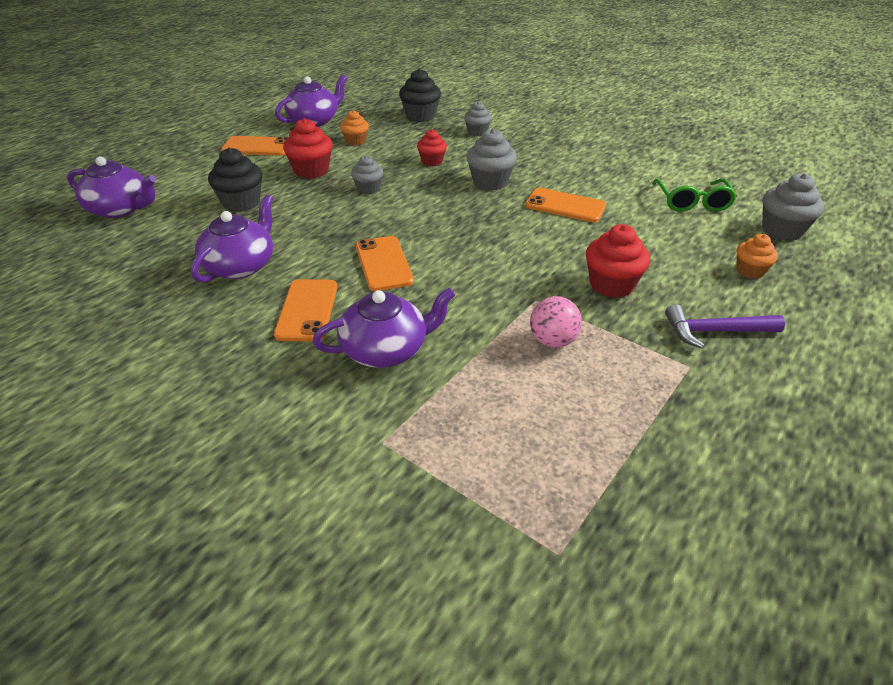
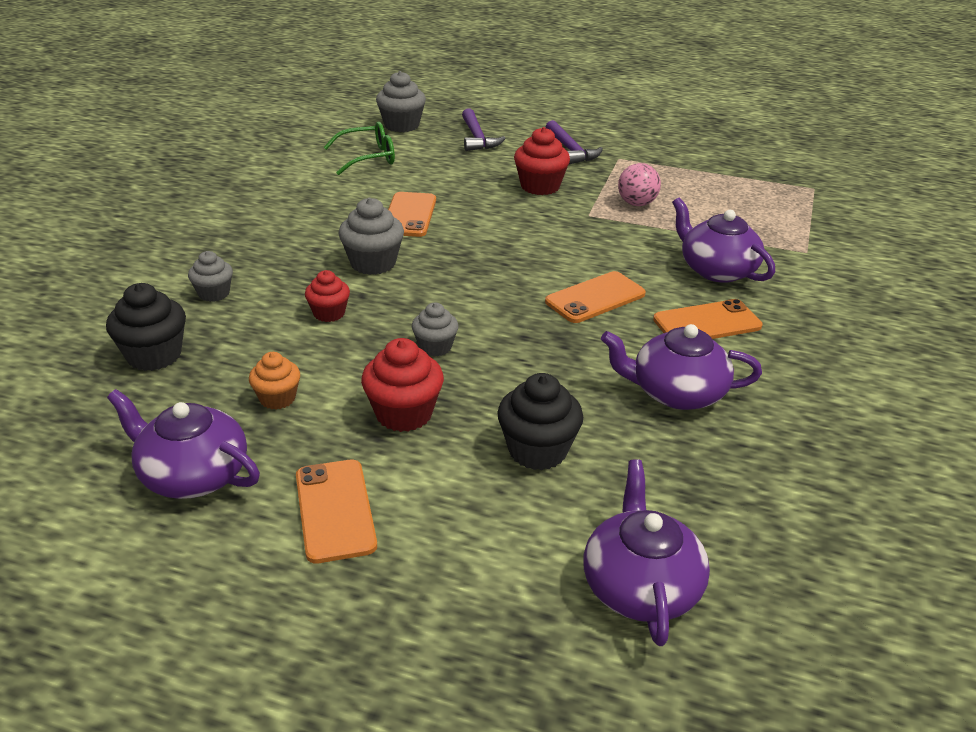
camera: 110 degrees left, 5 degrees down
(750, 271) = (477, 138): orange cupcake -> purple hammer

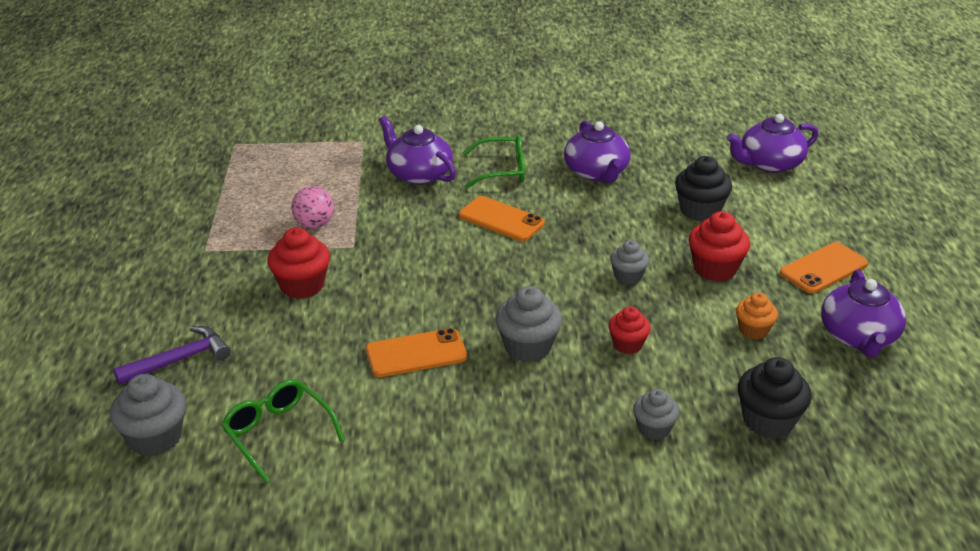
camera: 110 degrees left, 0 degrees up
(571, 150) = (194, 284): purple hammer -> none
(707, 323) = (501, 170): orange phone -> green glasses
(716, 270) = (418, 174): purple teapot -> purple teapot turned 105 degrees clockwise

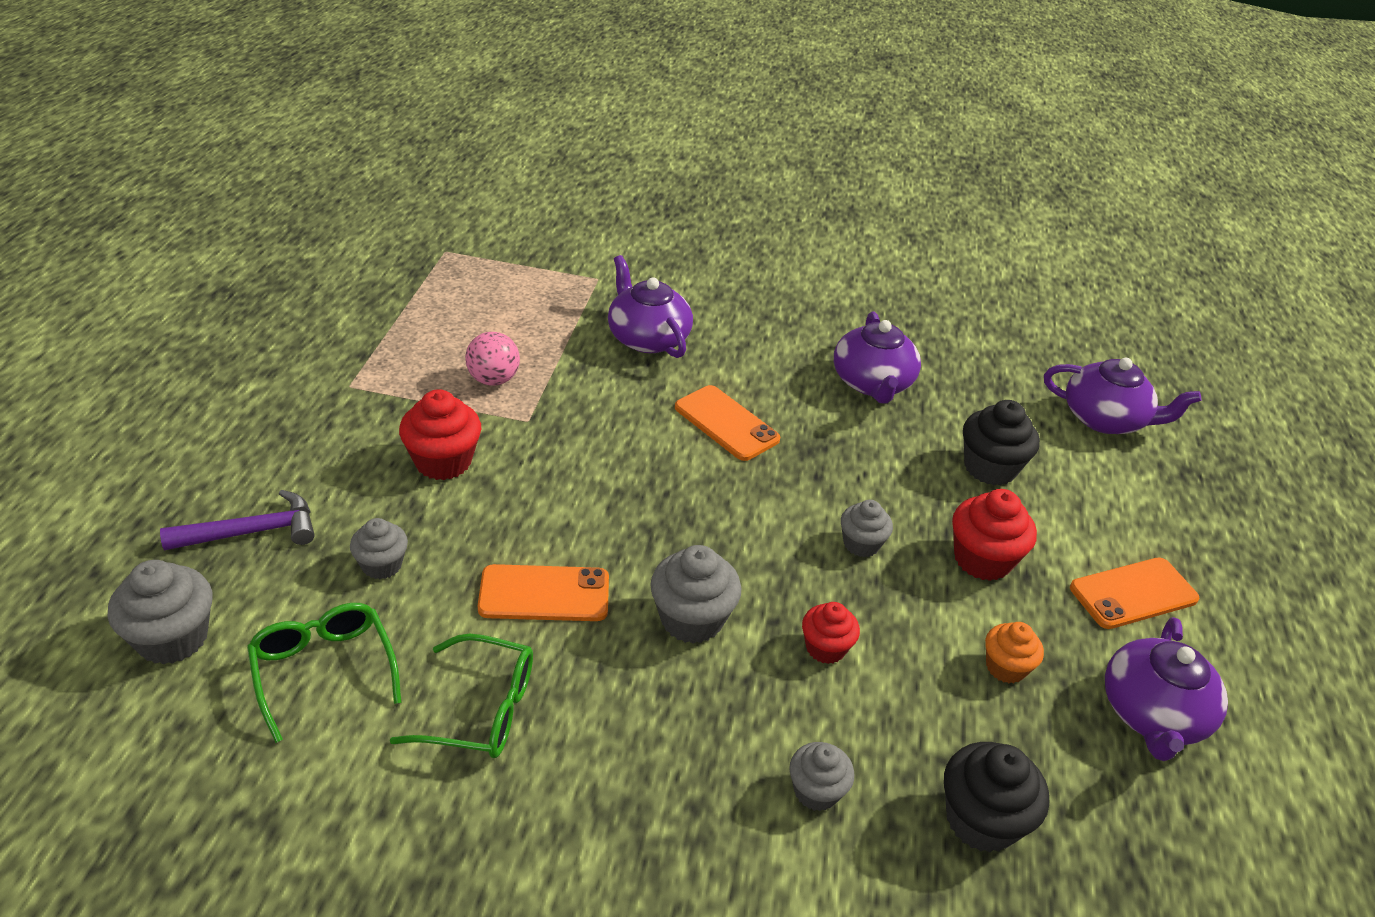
camera: 10 degrees right, 5 degrees up
(288, 360) = (382, 565): none -> grey cupcake
(501, 170) = (752, 354): green glasses -> green glasses (480, 709)
(769, 164) = (1105, 419): purple teapot -> purple teapot turned 150 degrees counterclockwise

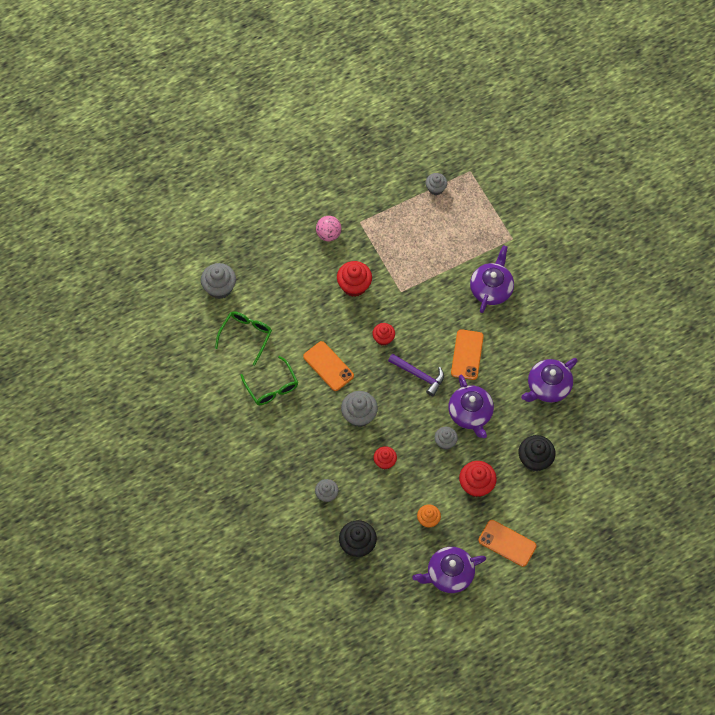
camera: 55 degrees right, 25 degrees up
(252, 532) = (272, 265): purple hammer -> purple hammer (419, 375)
(382, 565) = (295, 312): grey cupcake -> grey cupcake (435, 188)
(493, 380) = (410, 261): pink ball -> pink ball (328, 234)
(582, 491) = (383, 338): none -> red cupcake
(1105, 419) = (615, 485): purple teapot -> purple teapot (470, 413)

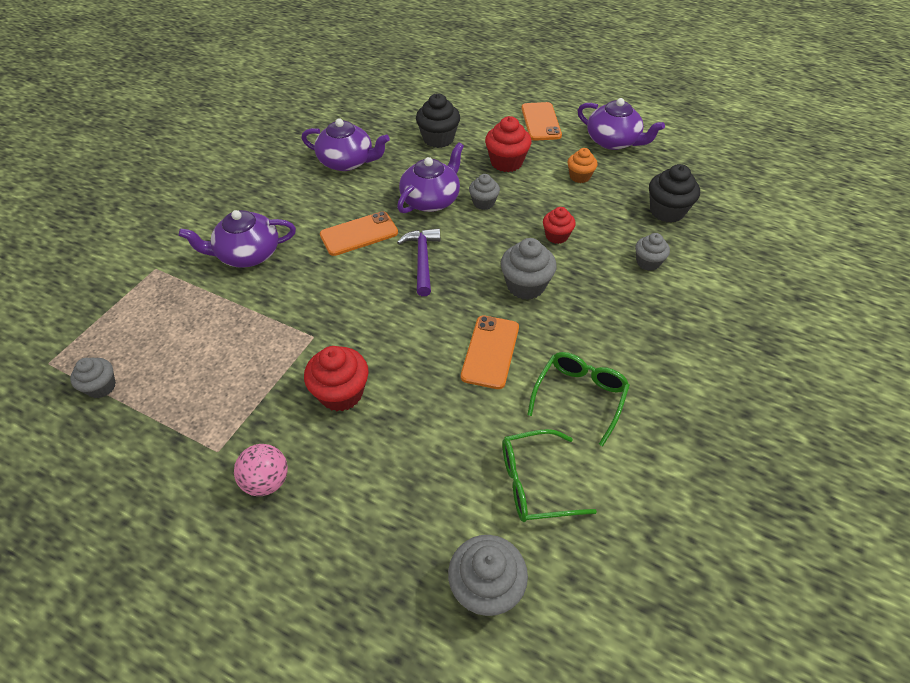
camera: 125 degrees left, 15 degrees down
(383, 338) = (400, 317): red cupcake -> none

